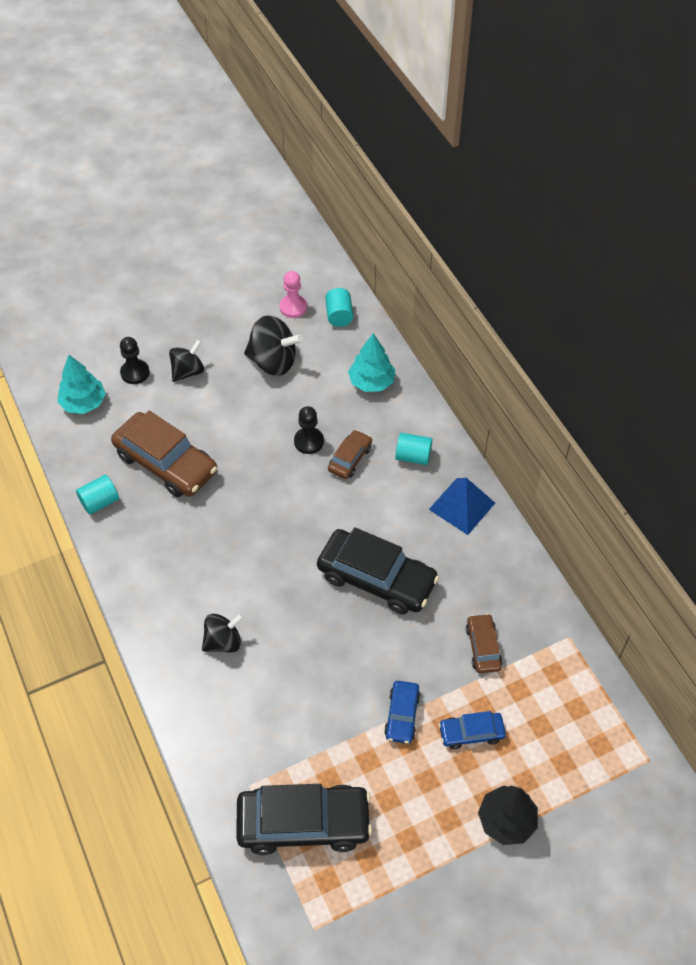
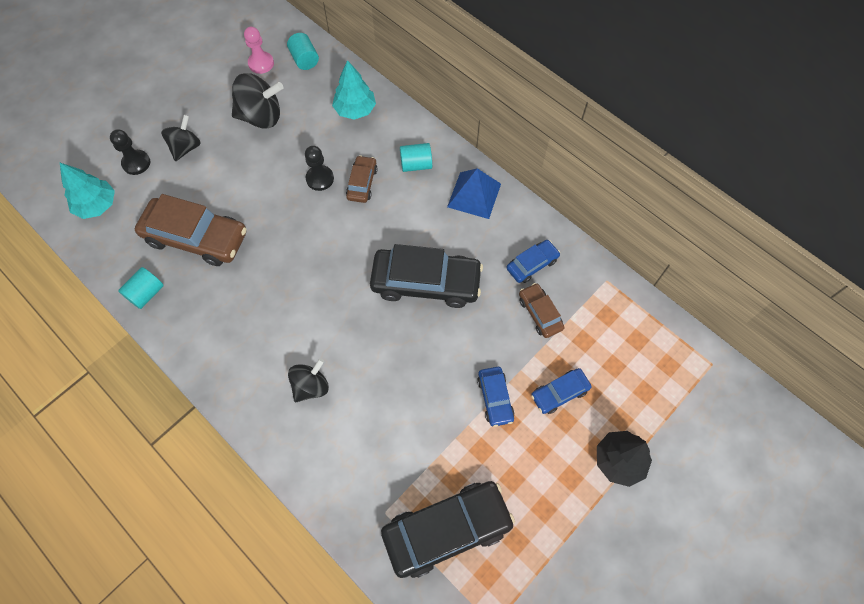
camera: 20 degrees left, 10 degrees up
(495, 595) = (532, 264): none -> blue car

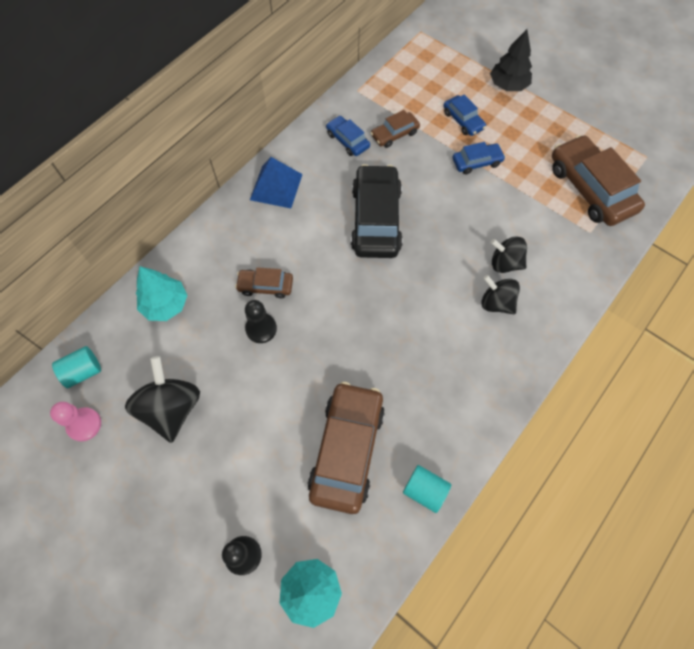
camera: 95 degrees left, 0 degrees up
(186, 148) = (218, 493): black spinning top -> black spinning top (505, 263)
(416, 165) = (241, 238): turquoise cylinder -> none
(447, 530) = (590, 189): black car -> brown car

